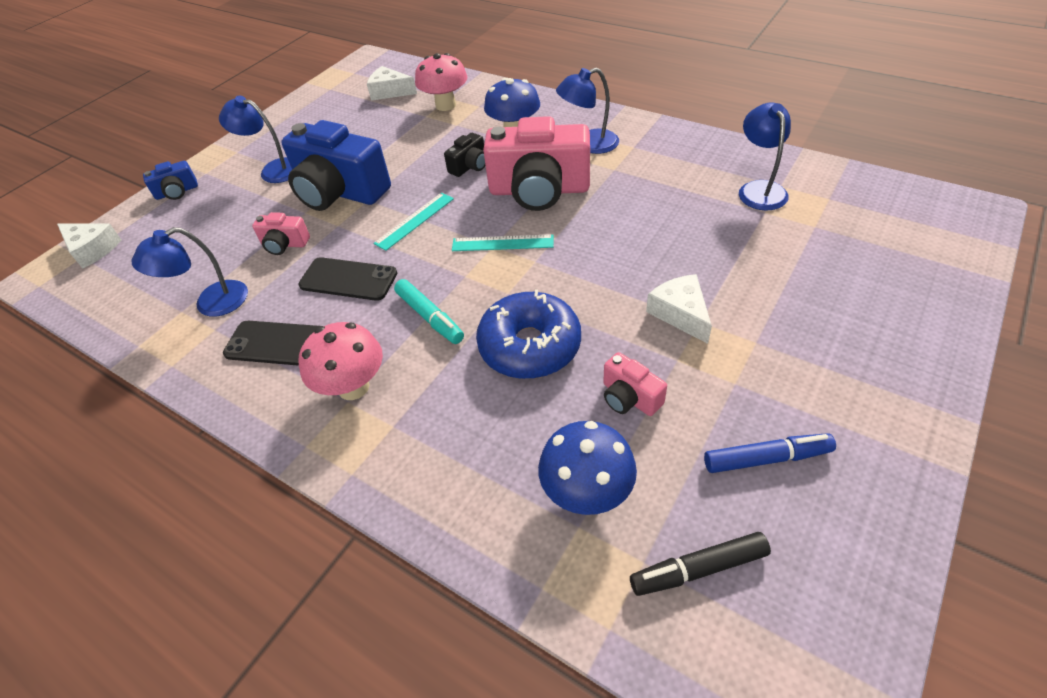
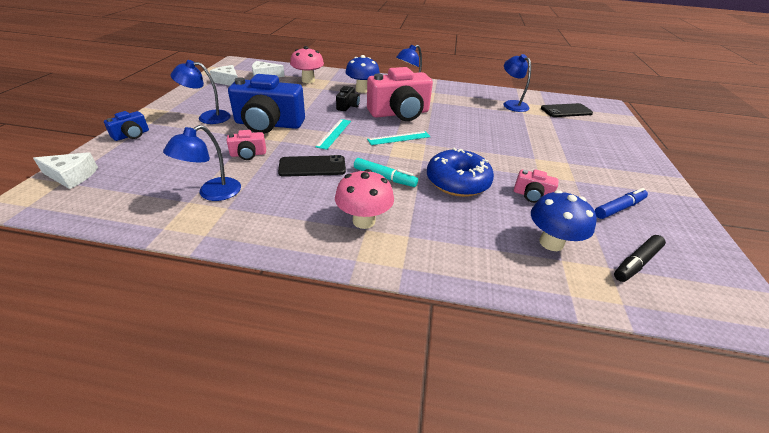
camera: 30 degrees left, 10 degrees down
(278, 344) = (287, 207): black phone -> black phone (566, 111)
(680, 313) = (522, 156): white cheese -> white cheese (228, 81)

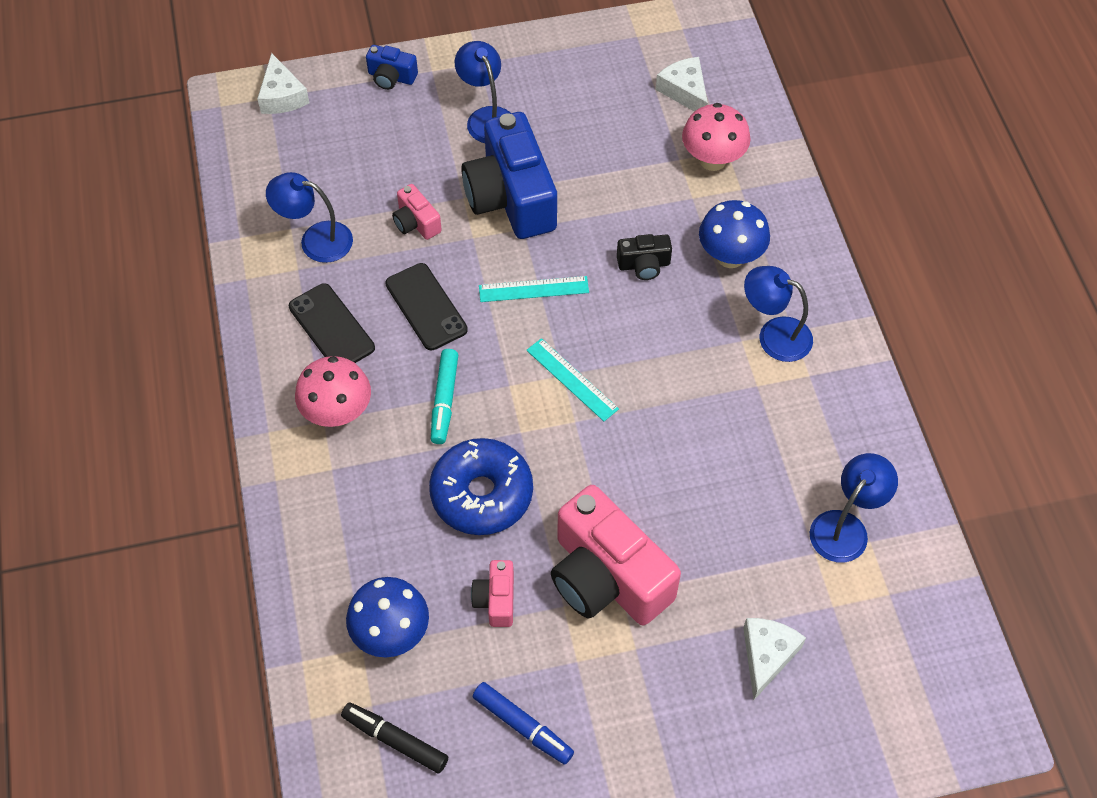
camera: 70 degrees right, 20 degrees up
(228, 81) = (625, 60): white cheese -> white cheese (767, 656)
(399, 113) = (666, 349): pink camera -> pink camera (607, 577)
(566, 111) = (884, 637): black phone -> black phone (331, 327)

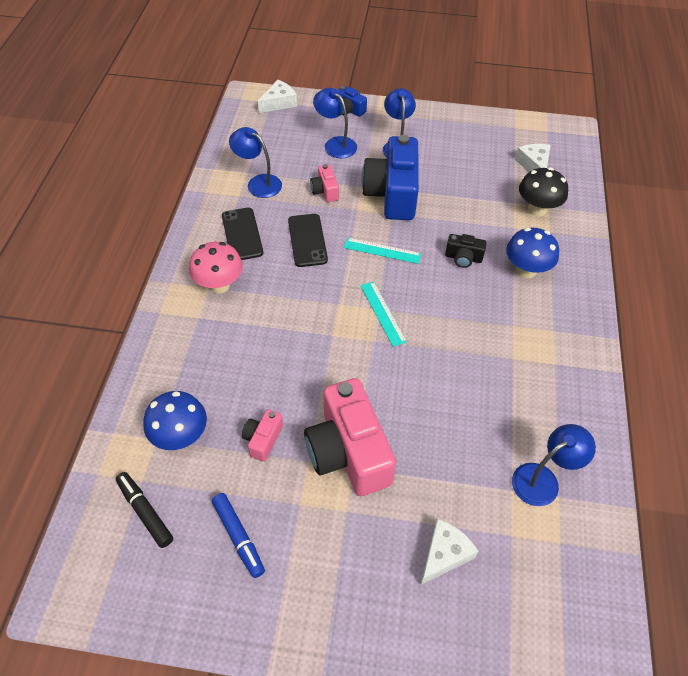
camera: 20 degrees right, 5 degrees down
(282, 96) = (279, 103): white cheese -> white cheese turned 135 degrees counterclockwise
(444, 400) = (291, 299): turquoise marker -> none
(482, 494) = (287, 366): blue donut -> none
(712, 160) = (537, 209): pink mushroom -> black mushroom
(774, 335) = (538, 329): blue lamp -> blue lamp (335, 144)

